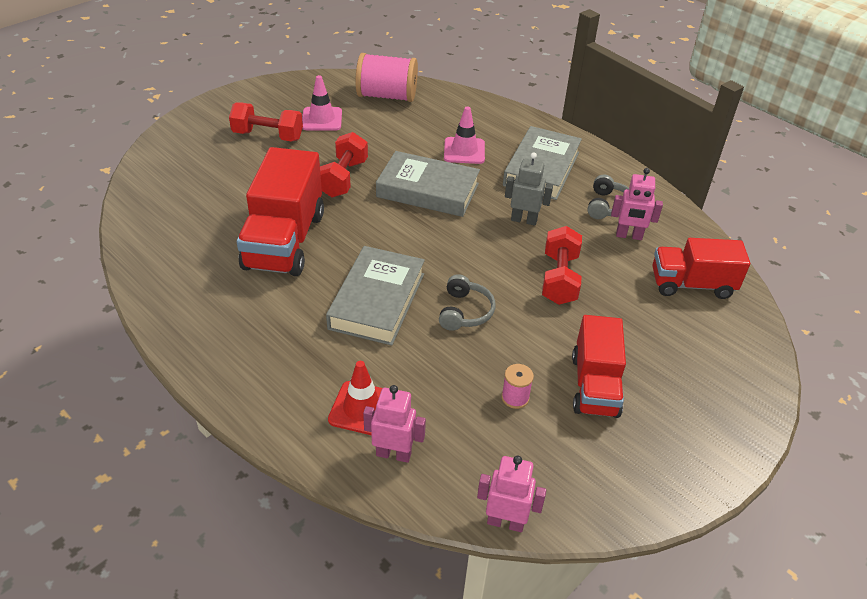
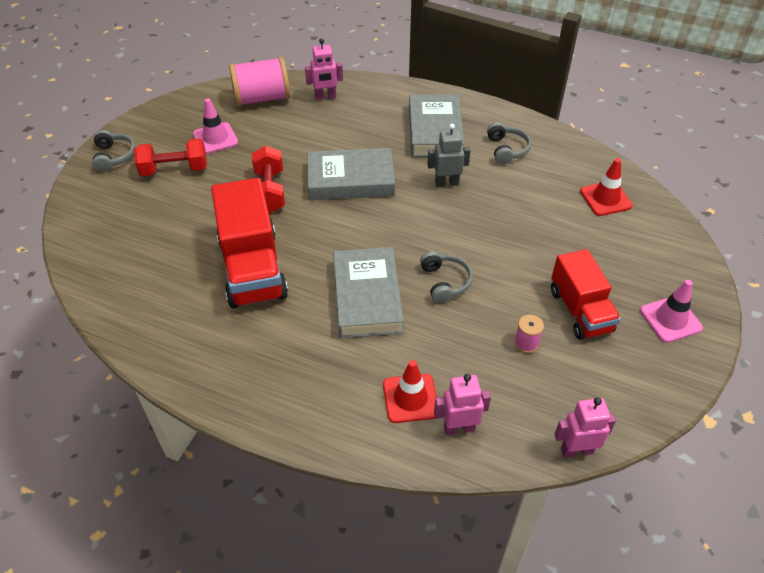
camera: 20 degrees left, 5 degrees up
(222, 110) = (114, 156): none -> grey headphones
(464, 151) = (361, 133): pink traffic cone -> pink traffic cone (670, 319)
(559, 279) = (503, 227): red dumbbell -> none
(629, 236) = (536, 171): pink robot -> pink robot (325, 97)
(691, 284) = (605, 199): red truck -> red traffic cone

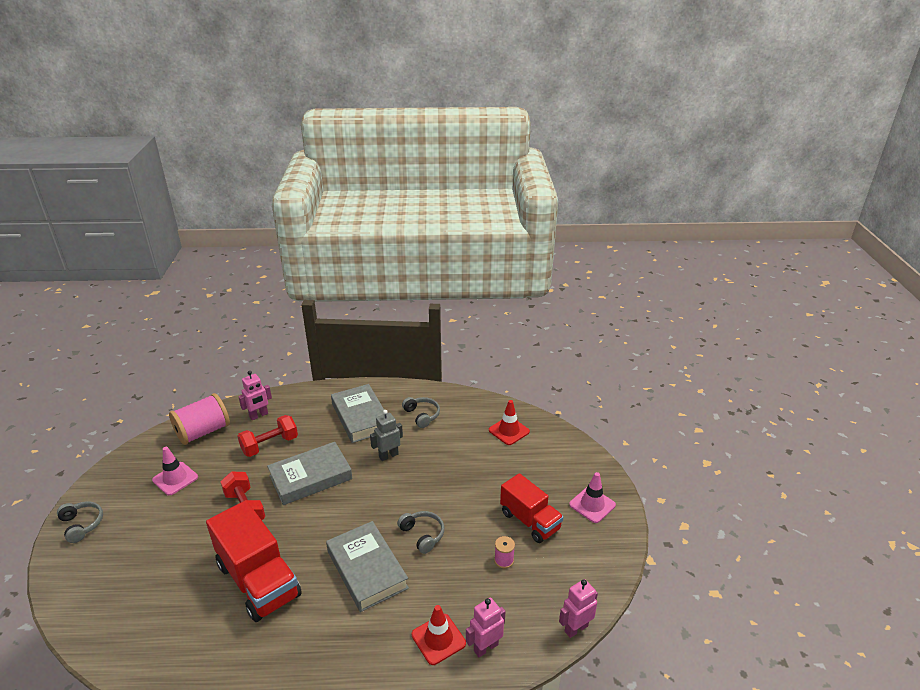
camera: 25 degrees left, 15 degrees down
(174, 169) = (147, 518): red dumbbell -> red dumbbell (270, 445)

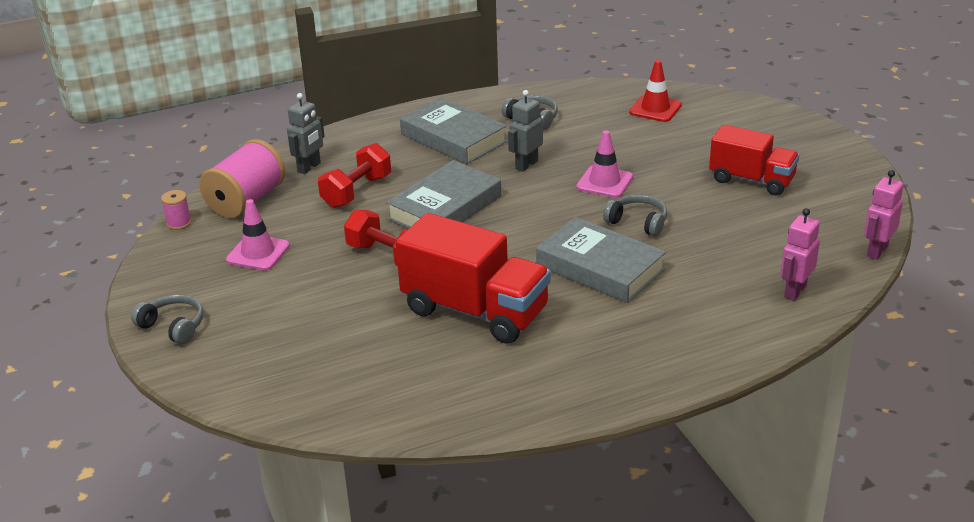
camera: 20 degrees left, 0 degrees up
(259, 415) = (309, 167): pink robot -> grey robot
(438, 639) = (737, 299): red traffic cone -> none
(504, 560) = (751, 219): pink spool -> pink spool (179, 223)
(592, 505) = (809, 150): pink traffic cone -> pink traffic cone (604, 182)

